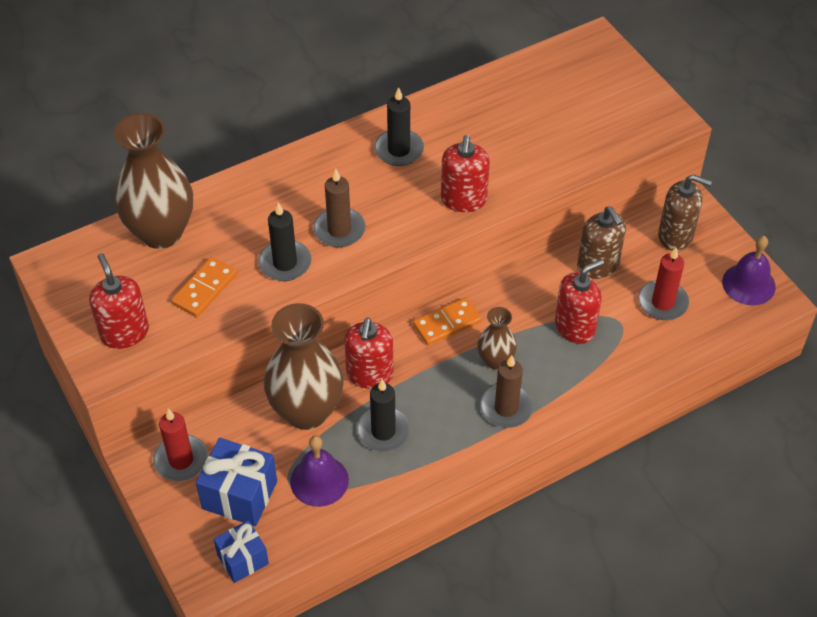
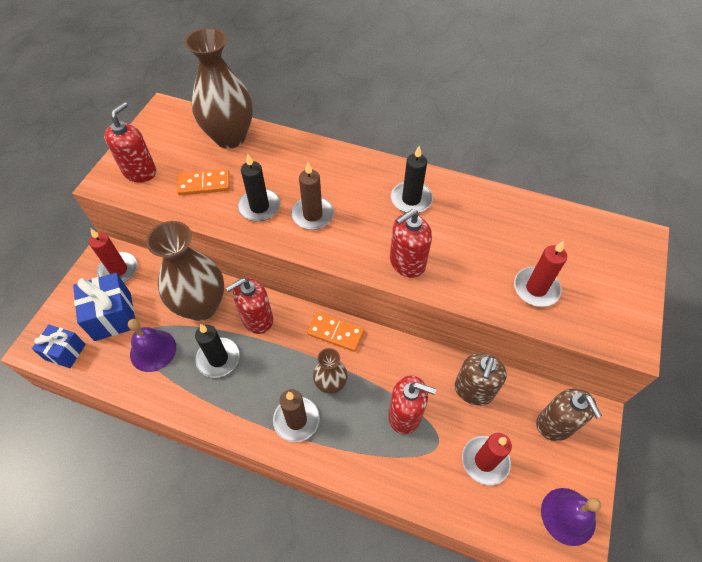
camera: 50 degrees right, 5 degrees up
(573, 137) = (536, 288): none -> red candle

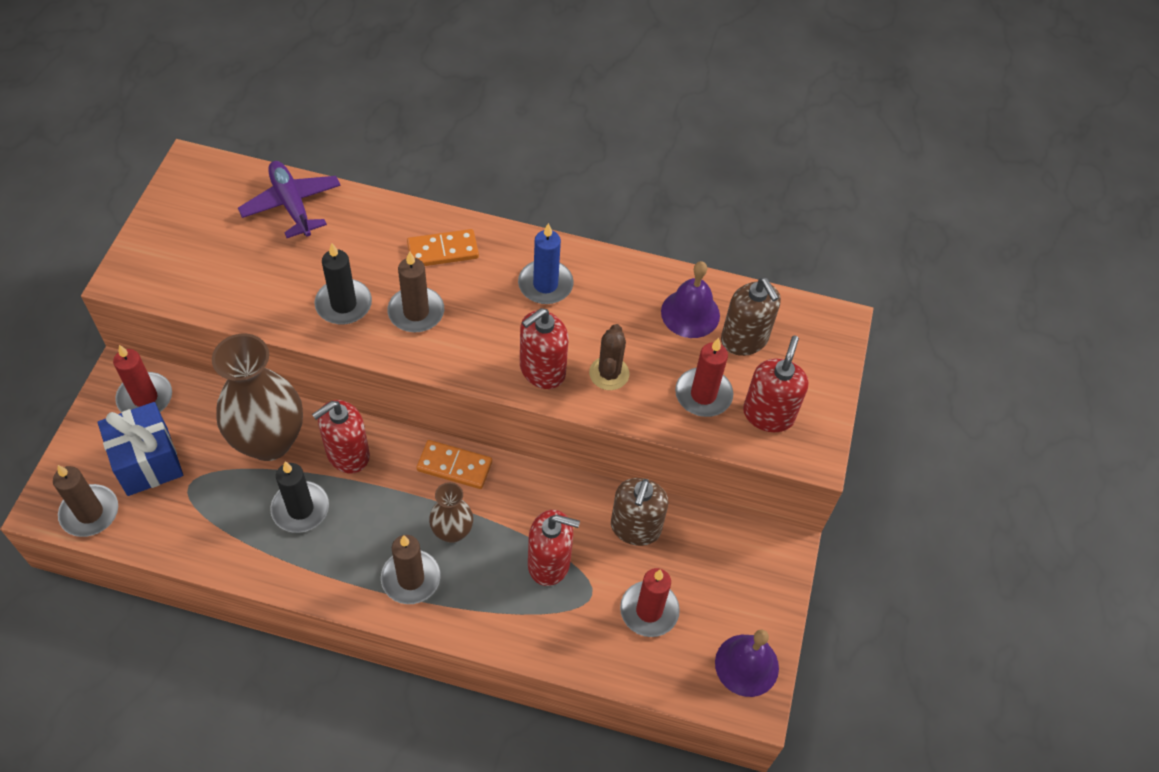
camera: 10 degrees left, 0 degrees up
(65, 352) = (90, 512): blue gift -> brown candle
(140, 172) = (172, 261): red soap dispenser -> red soap dispenser (768, 414)
(153, 350) = (210, 503): purple bell -> purple bell (690, 313)
(204, 184) = (264, 275): orange domino -> orange domino (443, 250)
(230, 137) = (292, 205): brown vase -> purple plane
(411, 199) = (545, 284): black candle -> blue candle
(460, 268) = (609, 373): none -> brown cactus
(555, 424) = (736, 562): brown soap dispenser -> brown soap dispenser (744, 339)

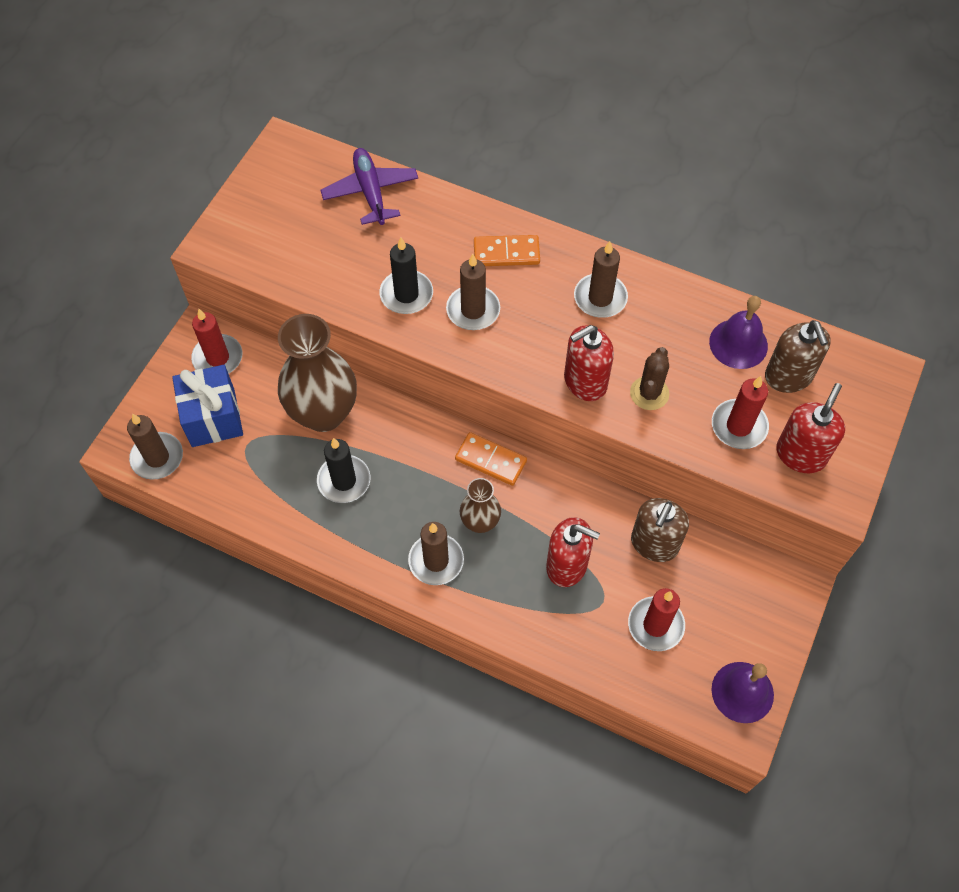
camera: 15 degrees right, 5 degrees up
(347, 454) = (393, 435): red soap dispenser -> none
(545, 284) = (600, 298): blue candle -> brown candle

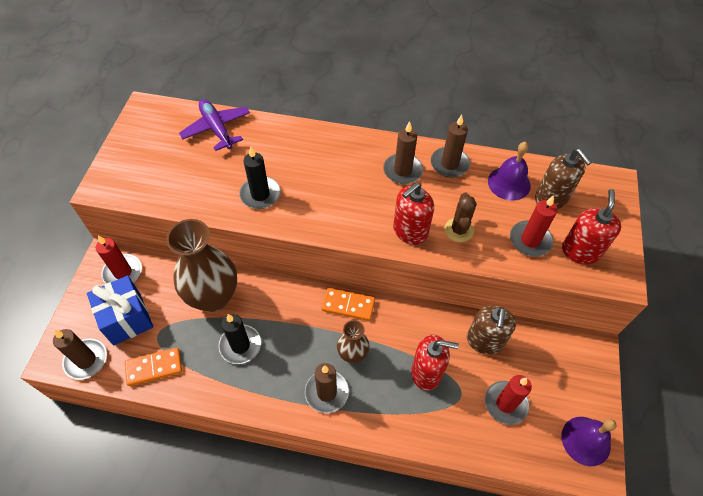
camera: 15 degrees left, 5 degrees down
(473, 310) = (313, 196): brown candle -> brown candle (449, 164)
(506, 253) = (326, 152): orange domino -> orange domino (154, 367)

